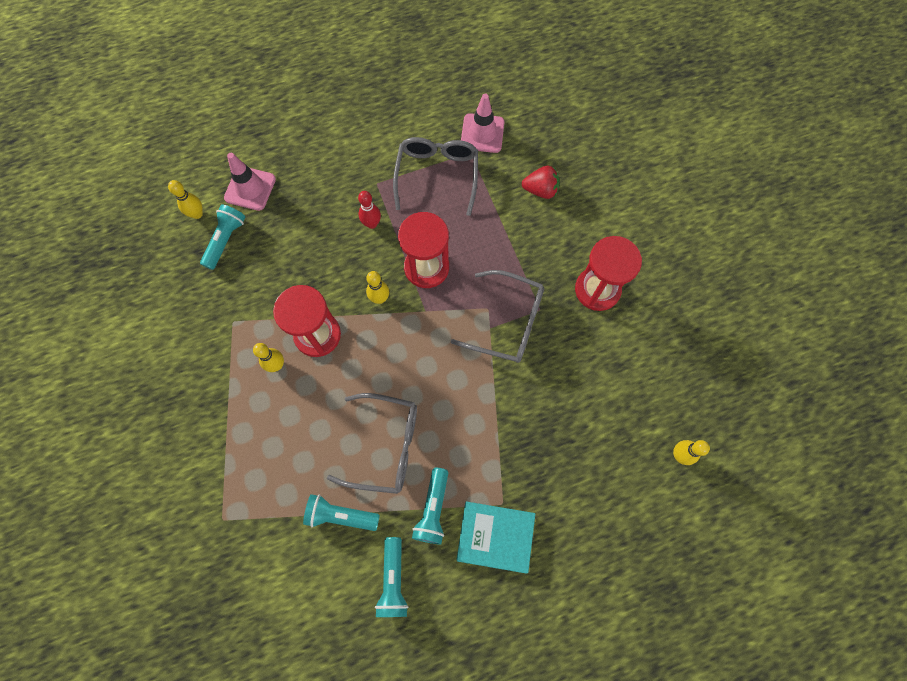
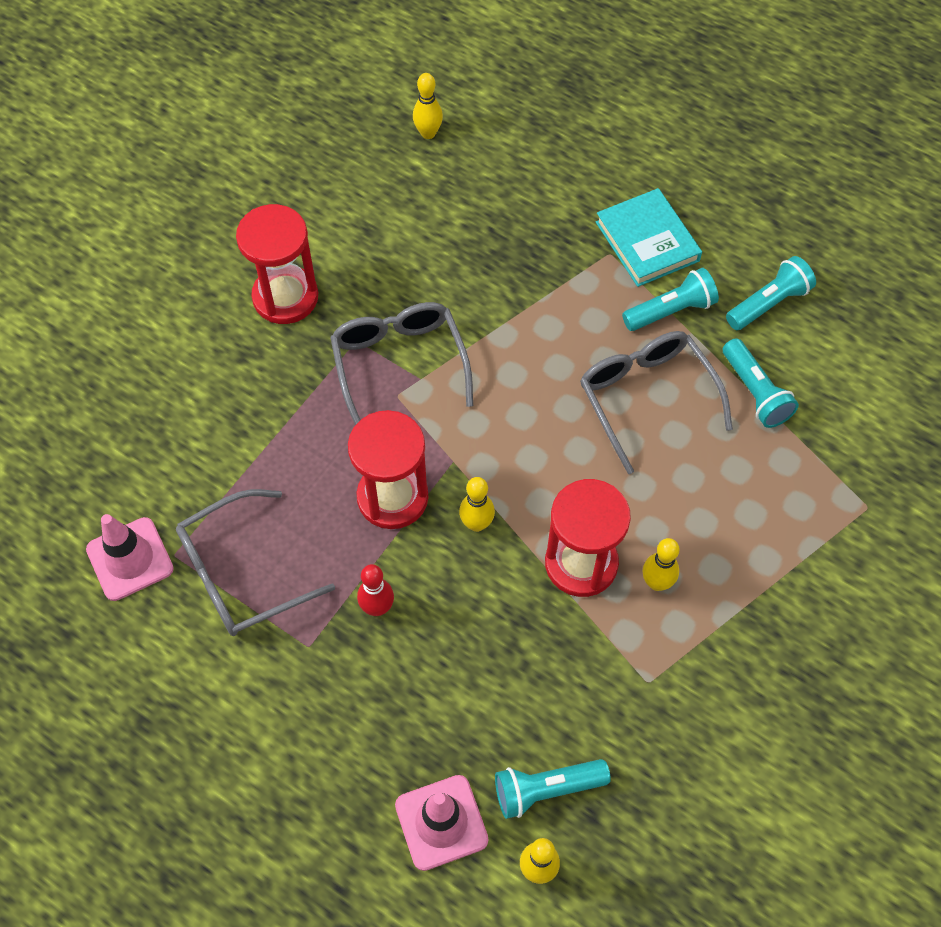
camera: 125 degrees left, 10 degrees down
(540, 190) = (180, 433): red strawberry -> none

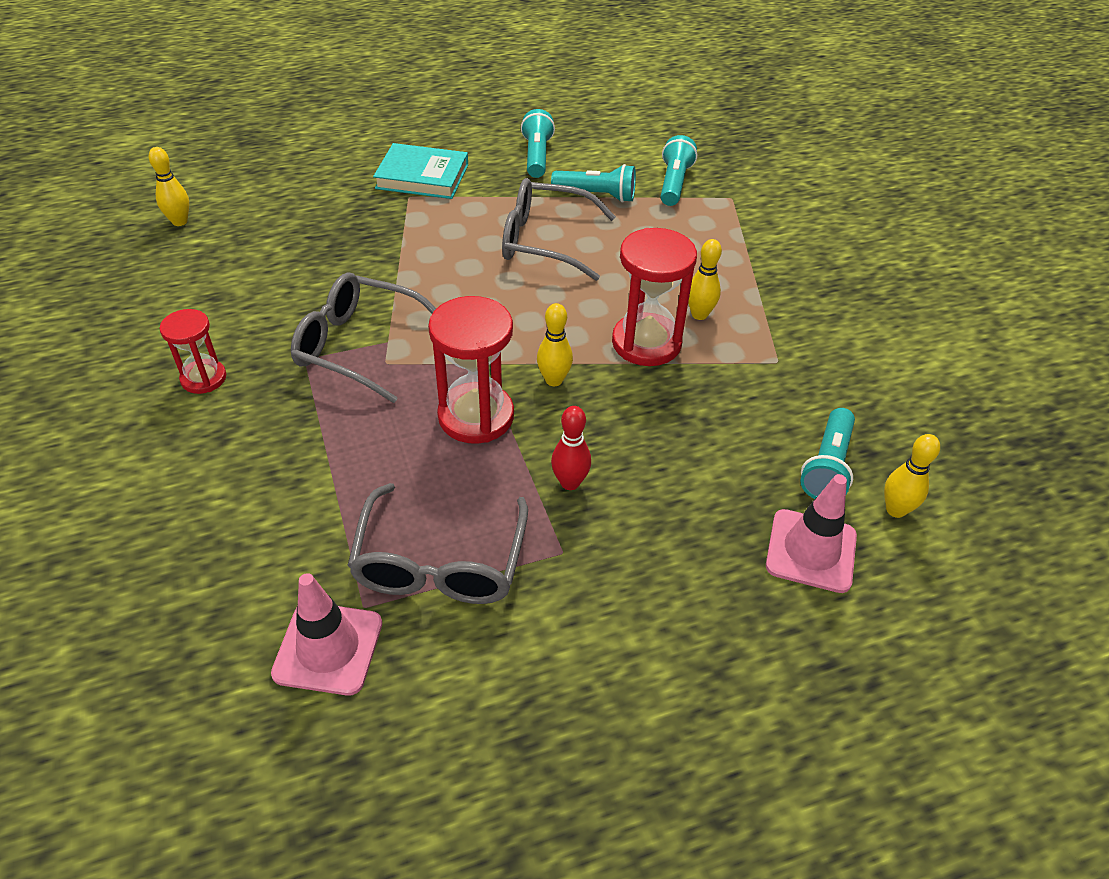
camera: 55 degrees left, 15 degrees down
(285, 297) = (203, 378): red hourglass -> red hourglass, size x0.60
(670, 311) = (490, 195): turquoise flashlight -> turquoise flashlight (674, 183)

